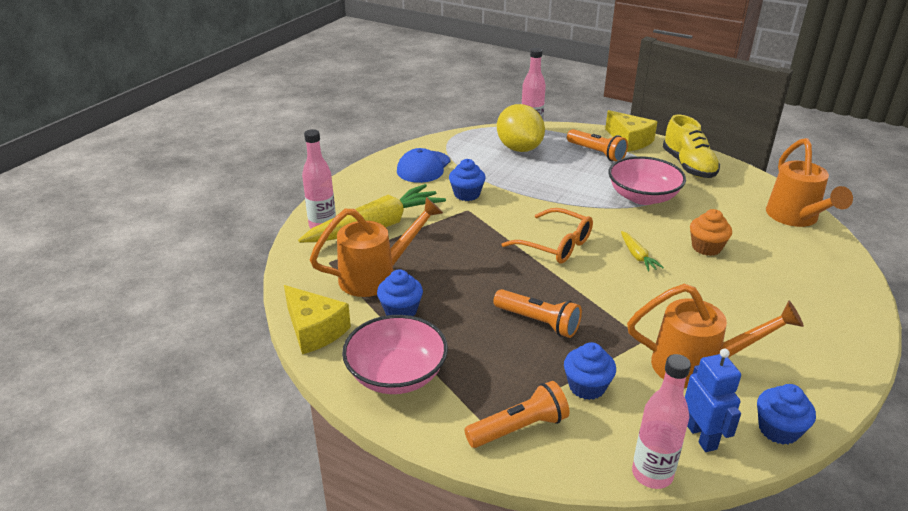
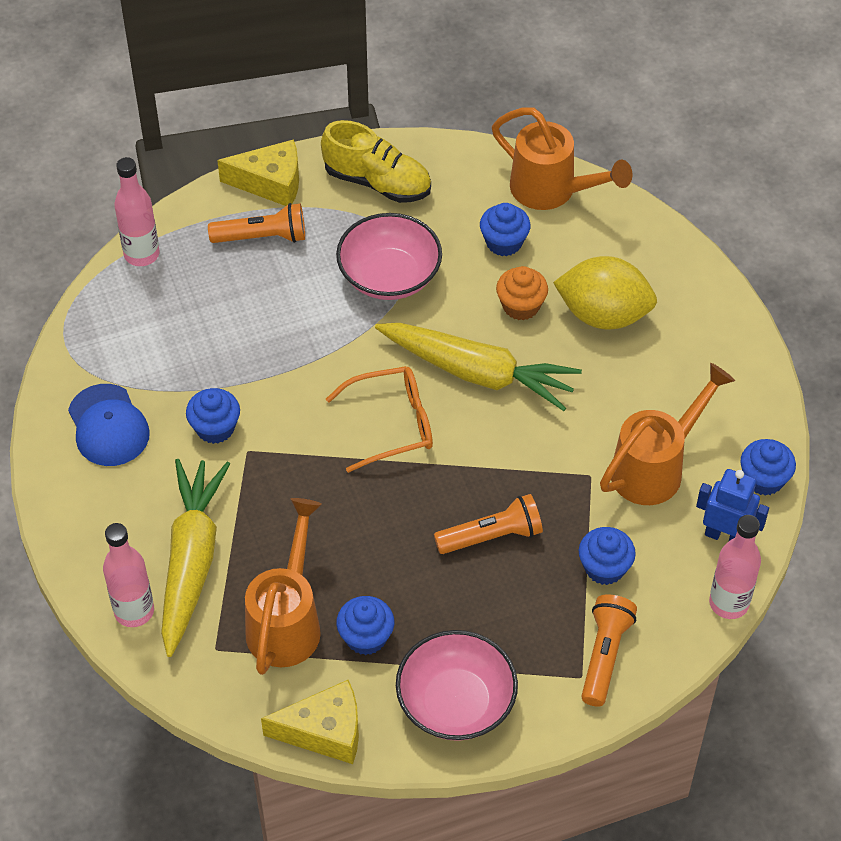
camera: 50 degrees left, 20 degrees up
(519, 148) = (170, 300): yellow lemon -> yellow lemon (603, 315)
(637, 256) = (478, 373): yellow carrot -> yellow carrot, size x2.36
(733, 220) = (504, 242): none -> blue cupcake

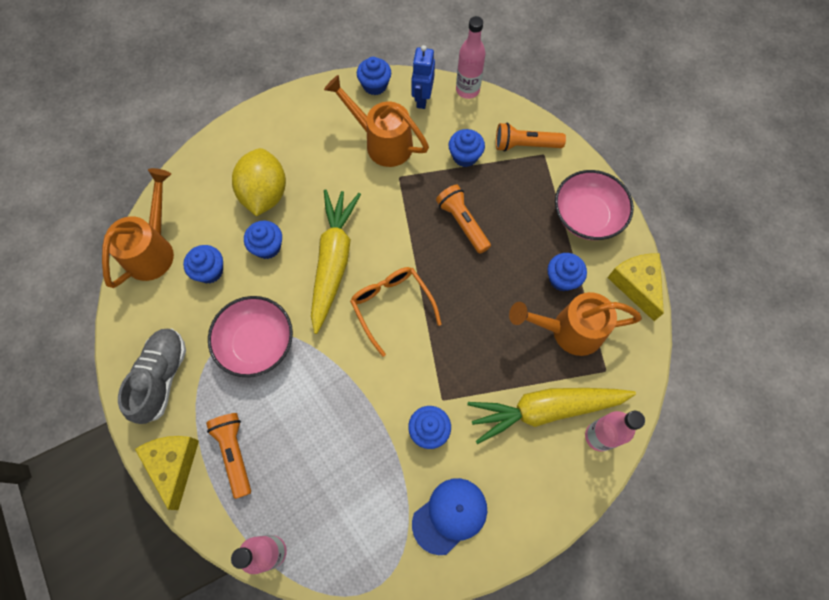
camera: 105 degrees left, 15 degrees up
(377, 182) = (161, 377): yellow shoe -> grey shoe
(521, 306) = (267, 247): orange cupcake -> blue cupcake

